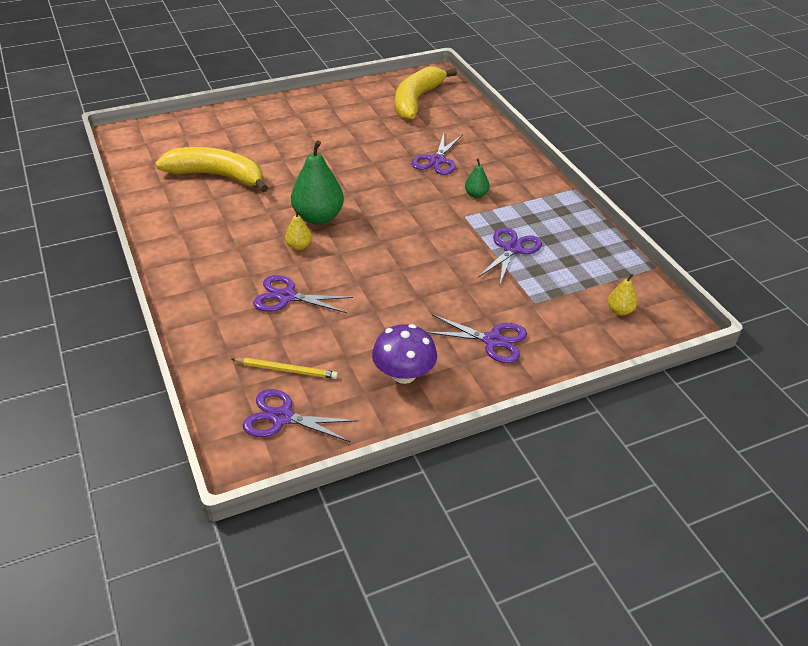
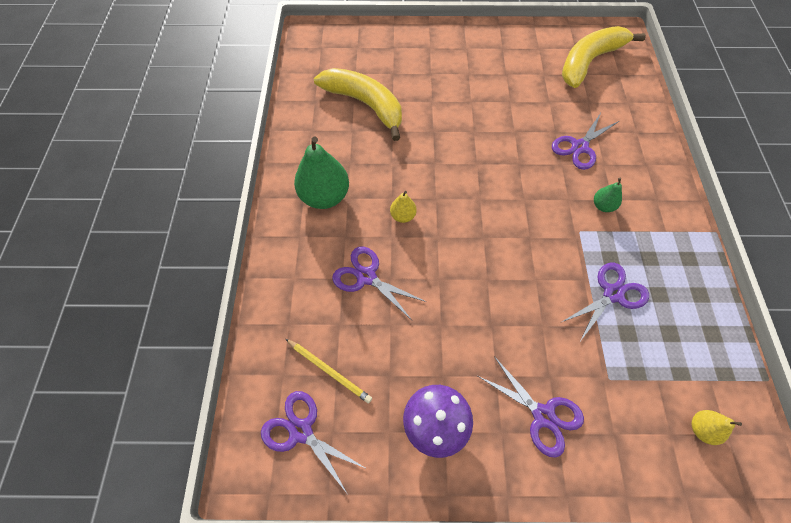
camera: 25 degrees right, 20 degrees up
(318, 217) = (435, 185): green pear -> green pear (325, 196)

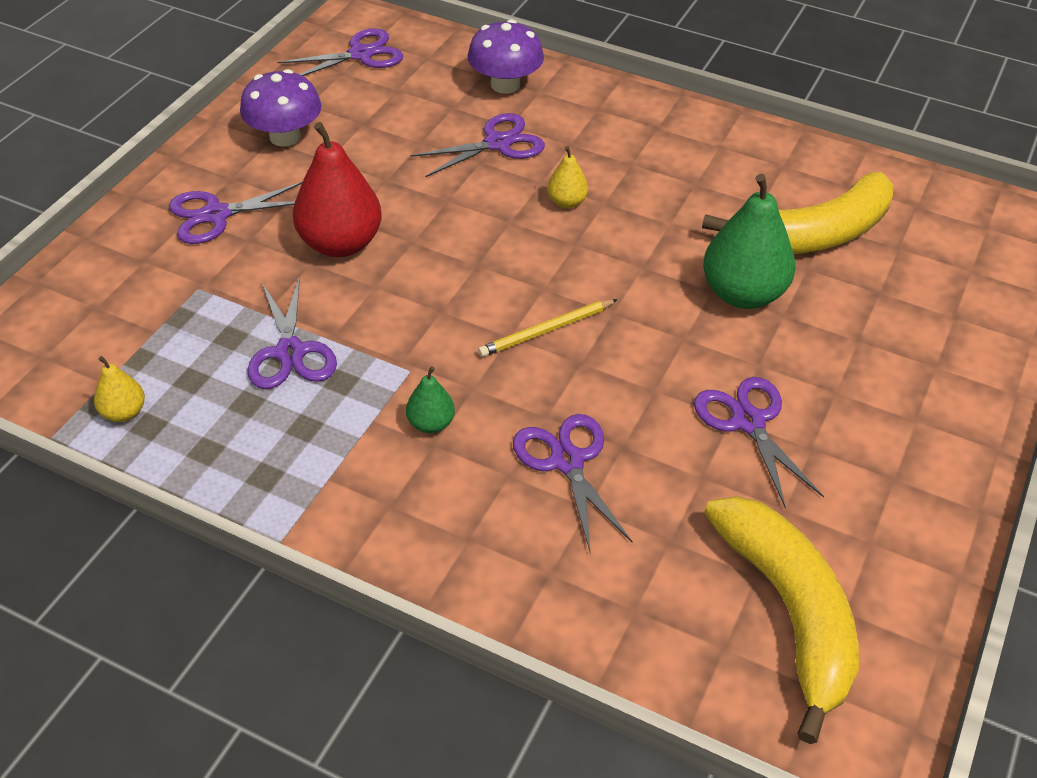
camera: 115 degrees right, 15 degrees down
(296, 303) = (505, 85): none -> purple mushroom
(325, 196) = (647, 145): green pear -> green pear (742, 294)
(329, 371) = (405, 86): yellow pencil -> yellow pencil (546, 330)
(508, 95) = (748, 422): none -> purple scissors
(515, 318) = (340, 243): none -> red pear
(701, 429) = (71, 337): yellow pear -> yellow pear (124, 412)

